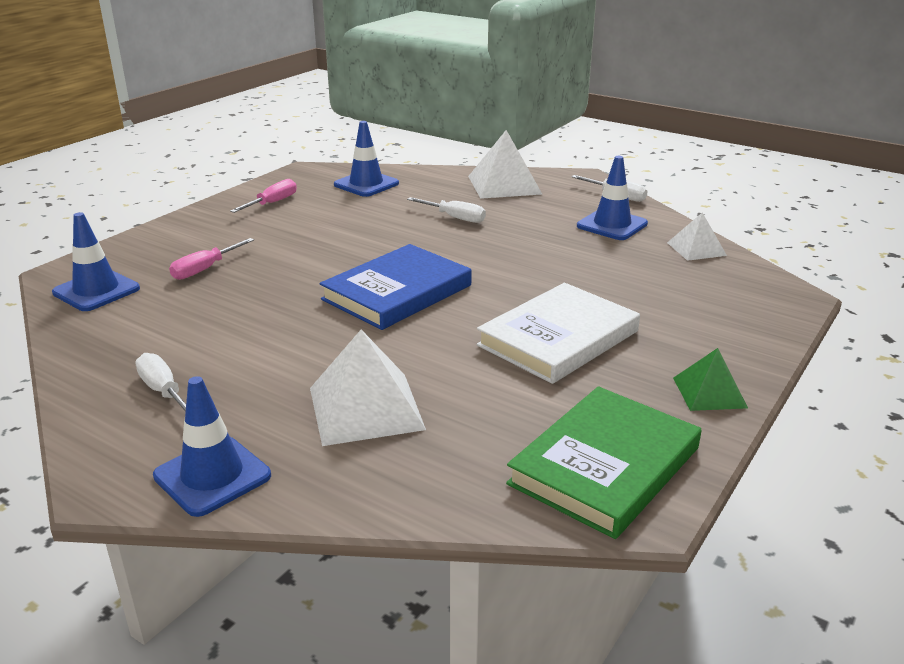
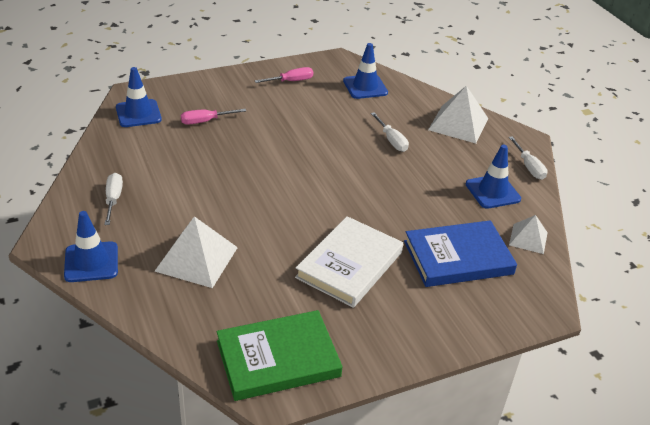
camera: 30 degrees right, 10 degrees up
(397, 292) = (293, 186): blue book -> blue book (458, 257)
(558, 338) = (349, 265): white book -> white book turned 45 degrees counterclockwise
(709, 392) = (394, 347): green pyramid -> none

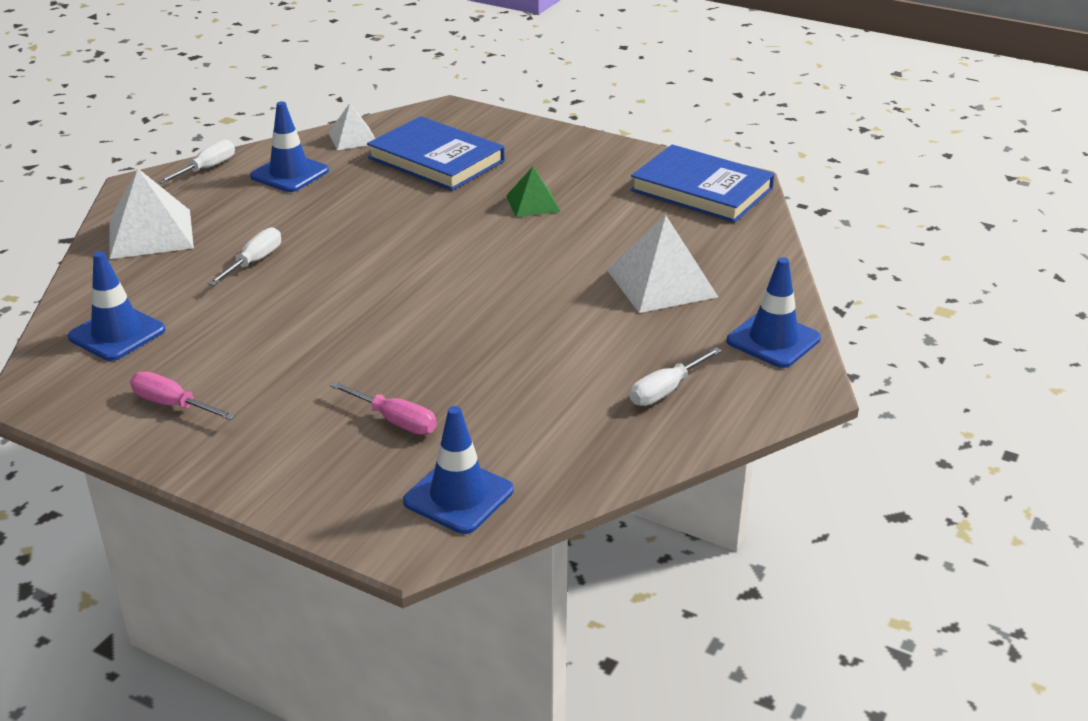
camera: 125 degrees left, 5 degrees down
(278, 359) = (701, 190): green book -> blue book
(349, 265) = (533, 203): white book -> green pyramid

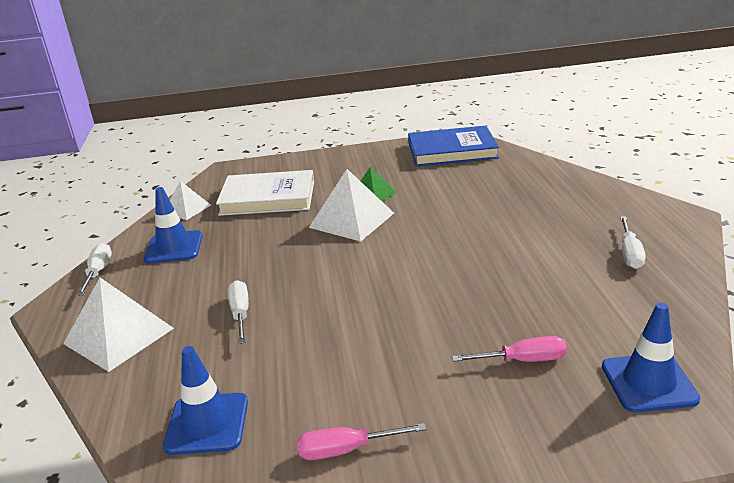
camera: 35 degrees left, 5 degrees down
(436, 159) = (268, 198): blue book -> white book
(661, 283) = (520, 202): white pyramid -> white pyramid (352, 220)
(773, 340) = (626, 202): blue traffic cone -> none

